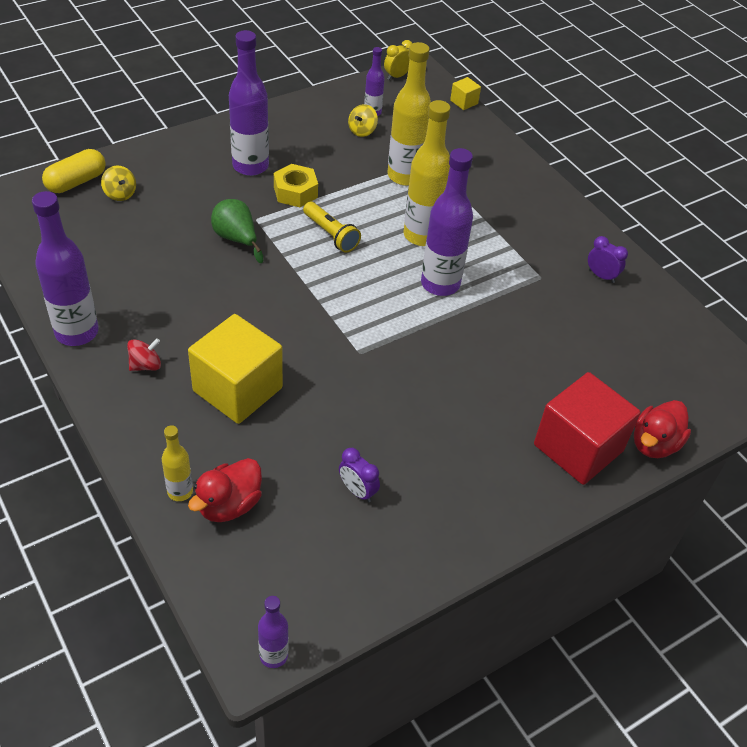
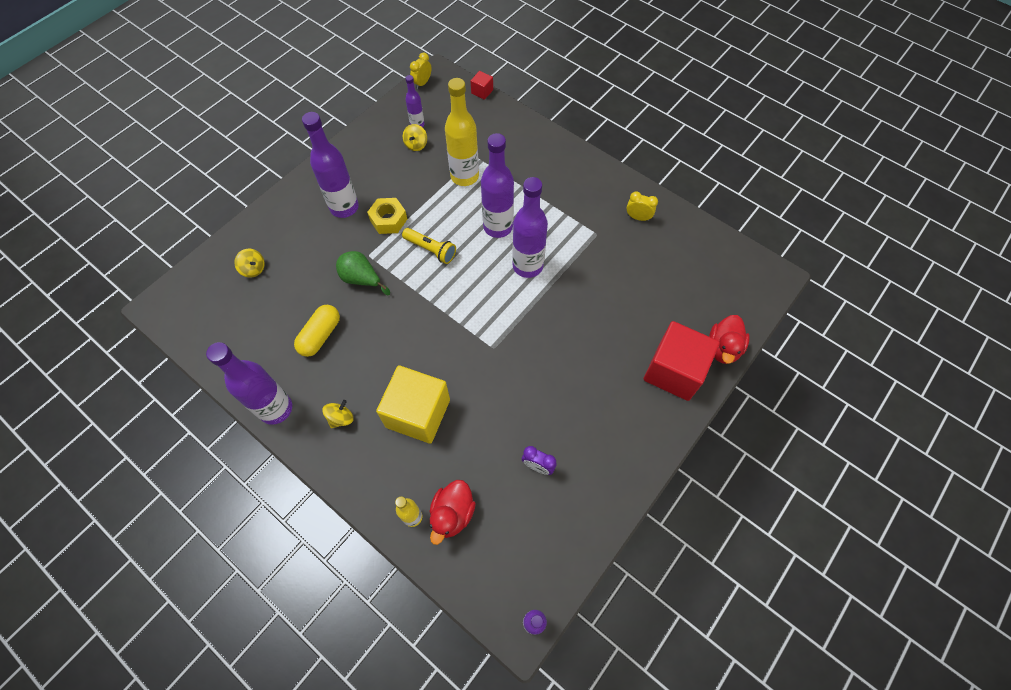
camera: 15 degrees left, 15 degrees up
(76, 182) = (213, 270): yellow capsule -> yellow capsule (320, 335)
(146, 365) = (341, 418): red spinning top -> yellow spinning top
(422, 235) = (498, 227): yellow bottle -> purple bottle
(464, 102) = (482, 91): yellow cube -> red cube
(601, 276) = (638, 217): purple clock -> yellow clock

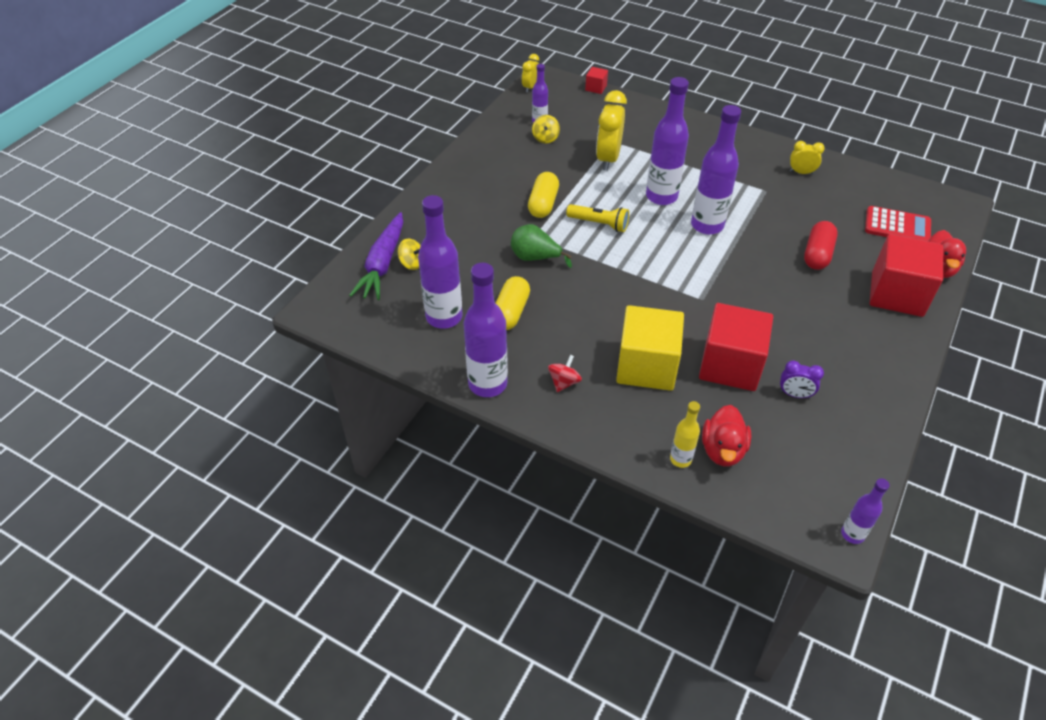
camera: 10 degrees left, 15 degrees down
(228, 266) = (383, 264): none -> purple carrot
(341, 418) = (564, 382): yellow spinning top -> red spinning top
(344, 207) = (490, 199): purple bottle -> purple bottle (444, 317)
(388, 220) = (543, 204): yellow nut -> yellow capsule
(464, 176) = (608, 159): yellow bottle -> yellow clock
(492, 424) = (730, 365): none -> red cube
(617, 314) = (817, 254): none -> red capsule
(705, 293) = (897, 226): none -> red calculator

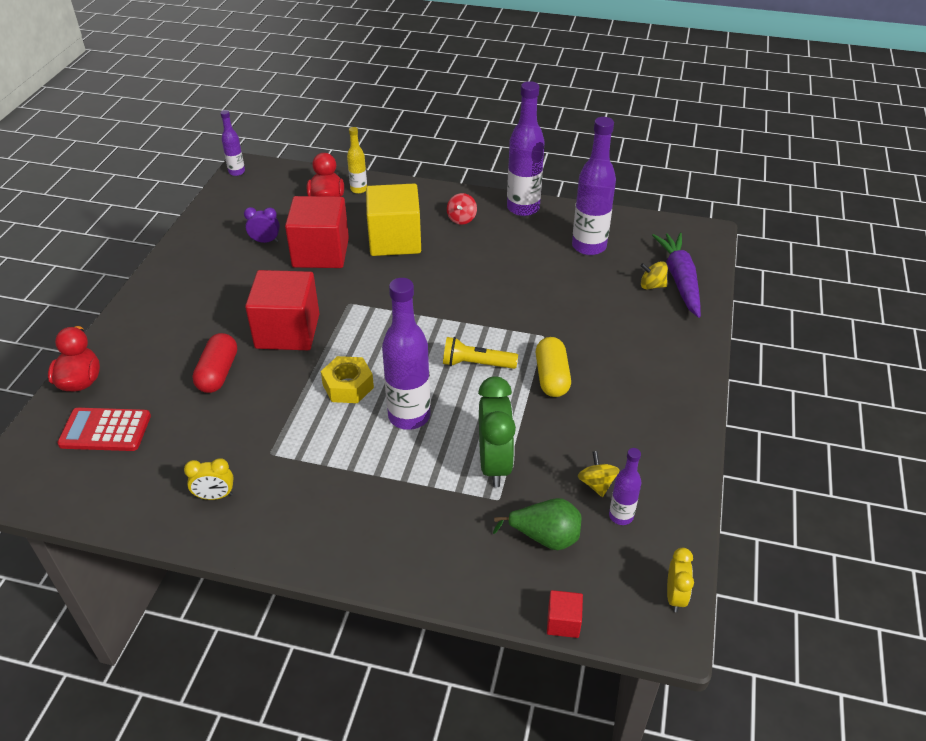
camera: 165 degrees right, 5 degrees down
(510, 312) = (531, 260): yellow capsule -> none
(535, 258) = (531, 313): green pear -> green pear (545, 537)
(608, 159) = (494, 464): yellow clock -> green clock
(707, 225) = (348, 386): purple bottle -> yellow nut
(897, 294) = (140, 343): red cube -> red cube (287, 331)

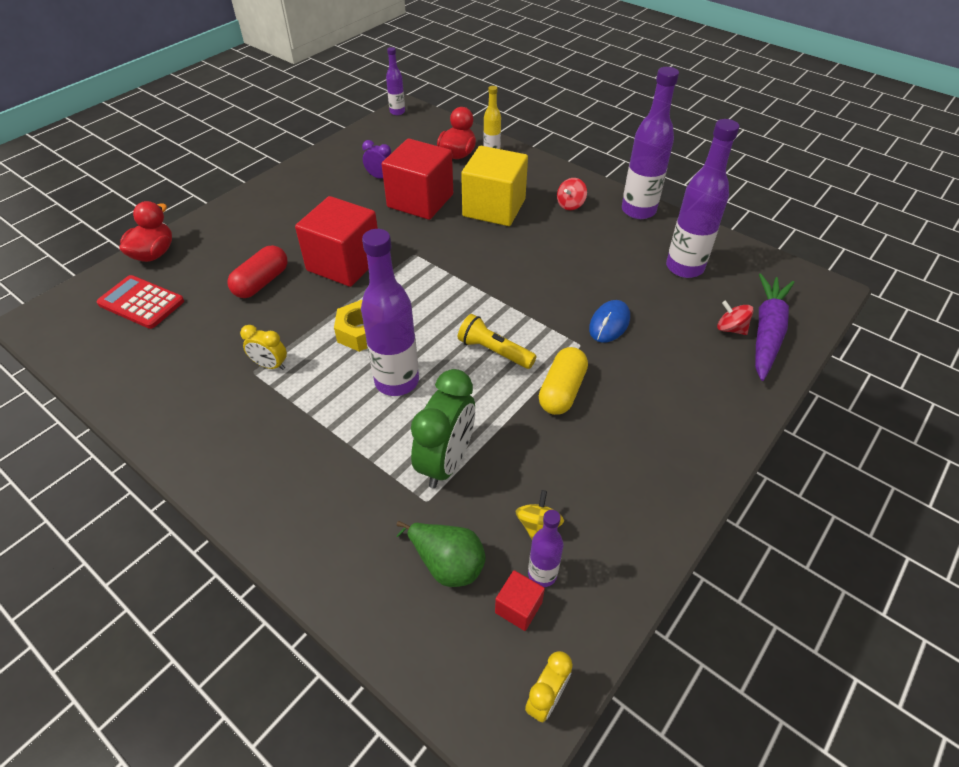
camera: 25 degrees right, 5 degrees up
(215, 496) = (181, 394): yellow clock -> yellow clock (270, 365)
(556, 311) = (609, 323): none -> blue mouse
(563, 622) = (405, 670): red cube -> red cube (518, 607)
(652, 285) = (730, 329): yellow spinning top -> red spinning top

